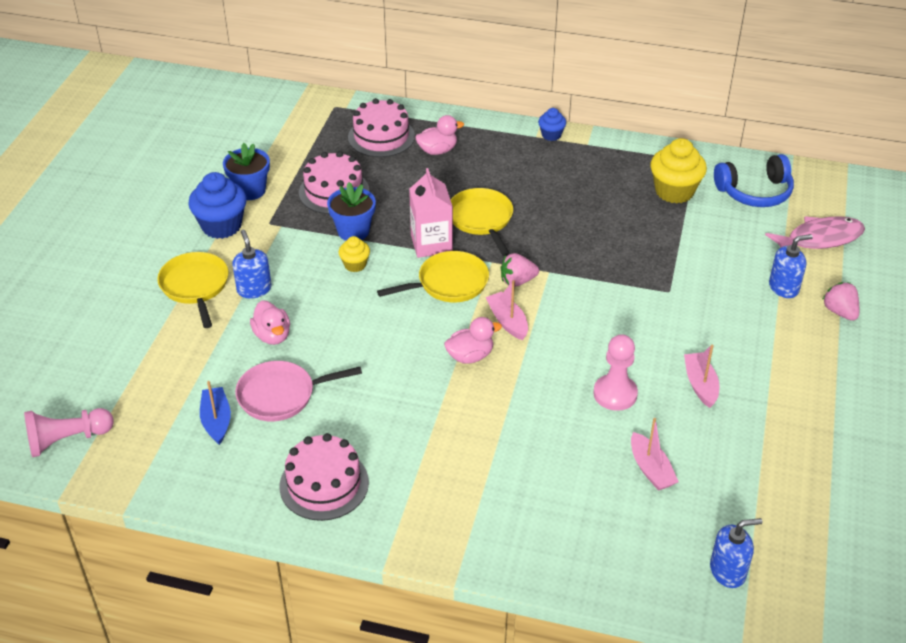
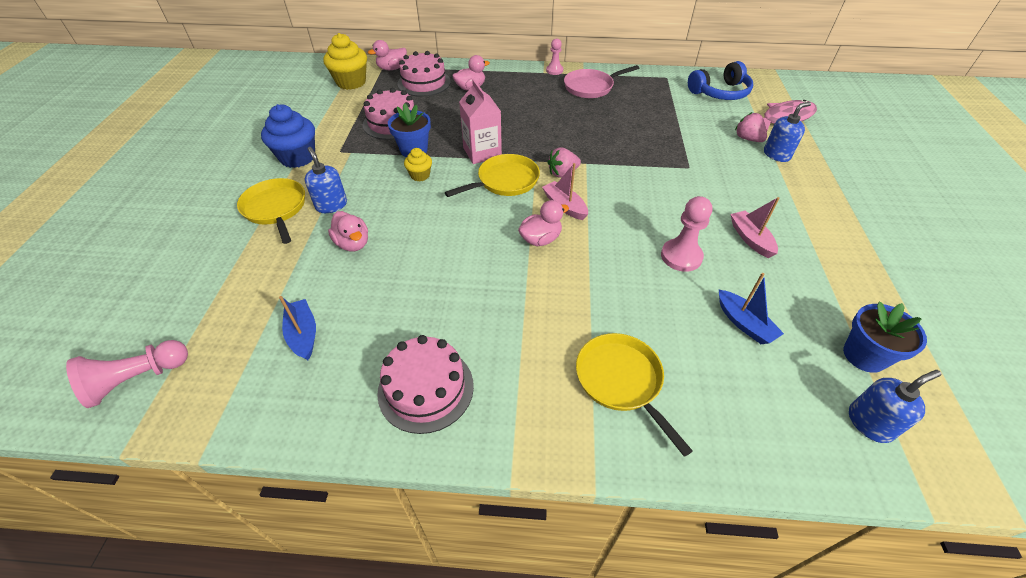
camera: 10 degrees left, 5 degrees up
(250, 190) = (321, 129): blue flower pot -> blue flower pot (864, 355)
(281, 395) = (368, 299): pink pan -> pink pan (591, 87)
(345, 110) = (392, 68): none -> pink duck
(481, 219) = (518, 131): yellow pan -> yellow pan (621, 381)
(551, 135) = (554, 70): blue cupcake -> pink pawn
(651, 469) = (744, 323): pink boat -> blue boat
(674, 191) = (661, 98): yellow cupcake -> yellow cupcake (351, 82)
(839, 312) = (829, 167): pink strawberry -> pink strawberry (747, 139)

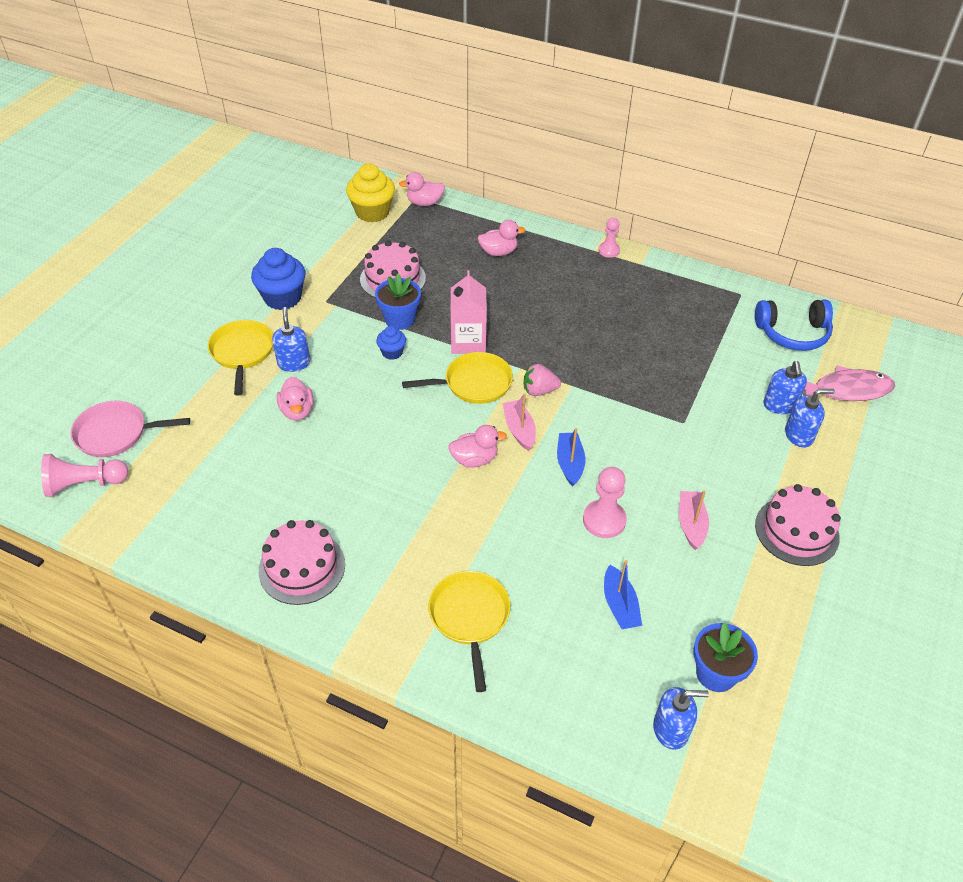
camera: 20 degrees right, 0 degrees up
(303, 334) = (222, 487): blue boat -> blue boat (570, 463)
(420, 175) = (392, 352): yellow cupcake -> blue cupcake
(424, 83) = (450, 232): pink cake -> pink cake (796, 531)
(591, 87) = (638, 285): pink pan -> pink pan (116, 433)
(747, 139) = (779, 405): pink strawberry -> blue soap dispenser

